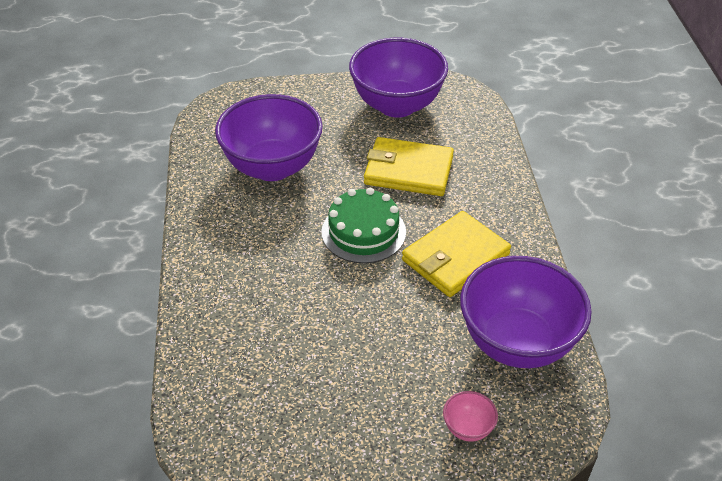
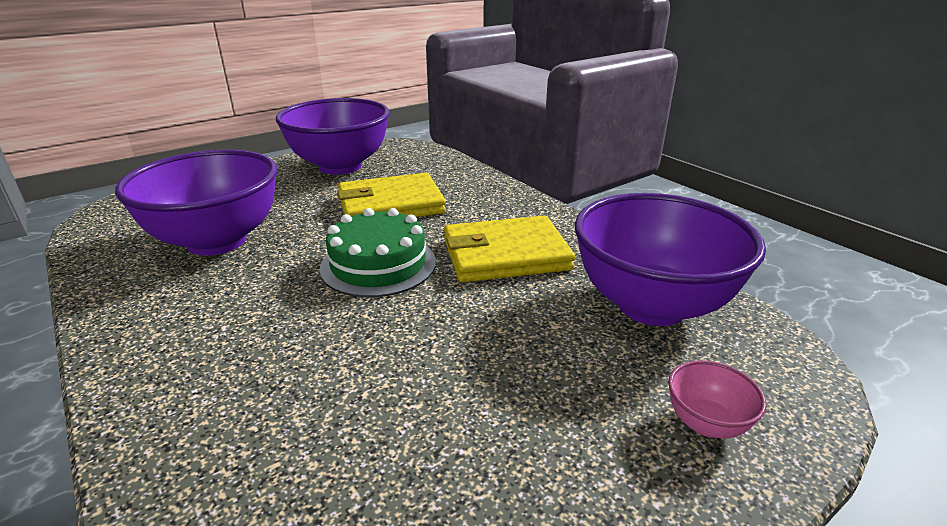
camera: 30 degrees left, 15 degrees down
(455, 257) = (505, 254): yellow wallet -> yellow wallet turned 60 degrees clockwise

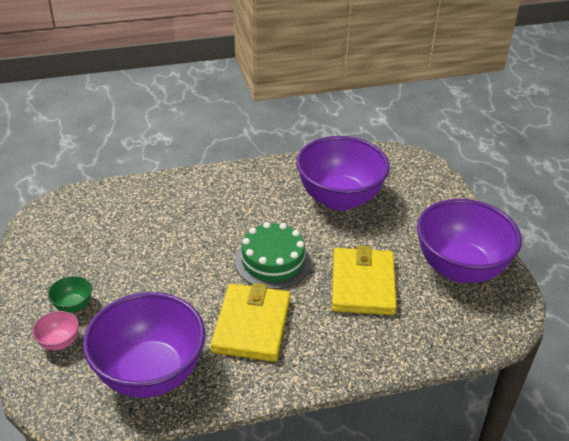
camera: 110 degrees right, 10 degrees up
(619, 446) = (73, 306): none -> green bowl

